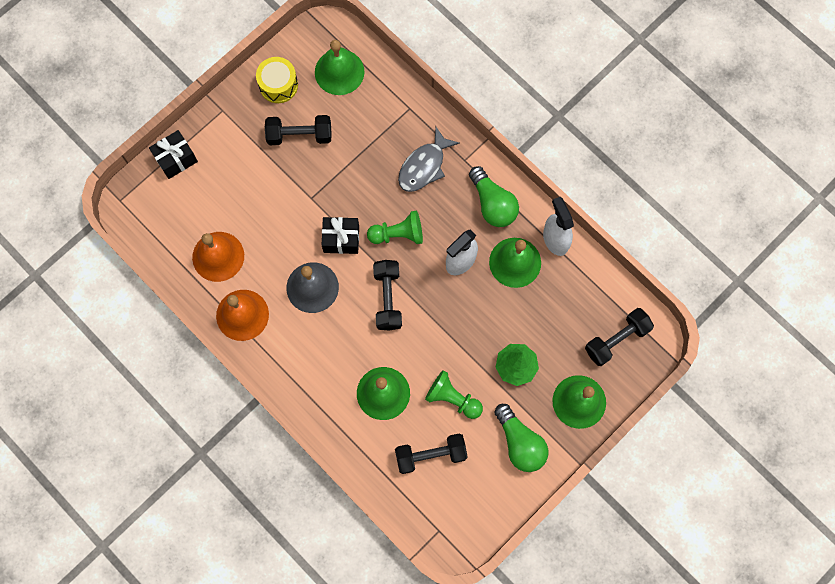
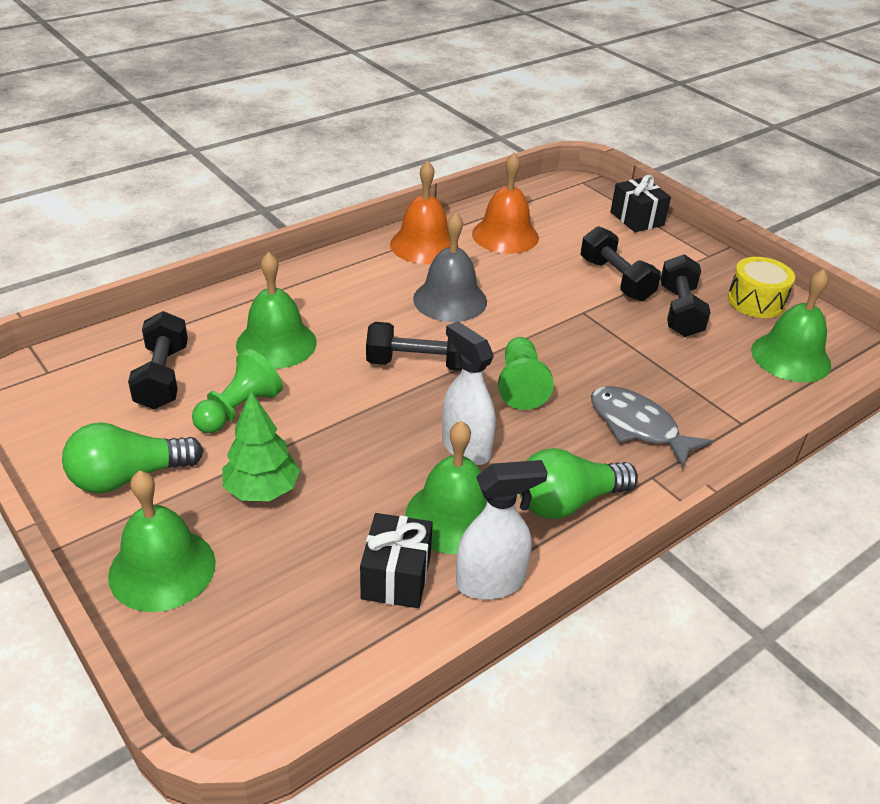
camera: 95 degrees right, 35 degrees down
(341, 239) = (518, 331): black gift -> black gift (396, 576)
(616, 340) = (260, 651): black dumbbell -> black dumbbell (616, 279)

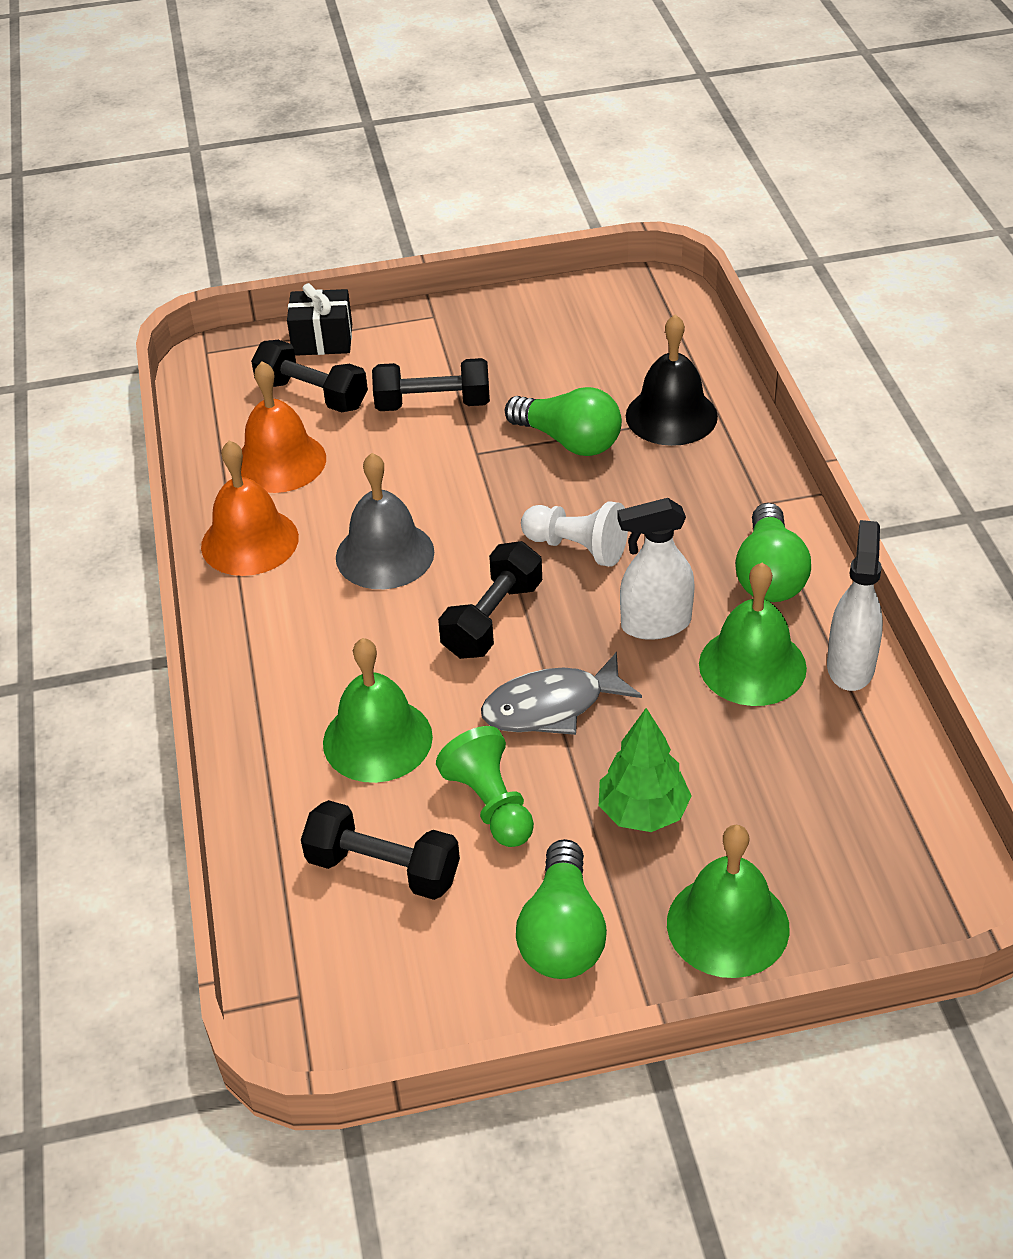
camera: 60 degrees left, 5 degrees up
(396, 576) = (815, 733): black gift -> none
(520, 385) = (577, 548): green pawn -> white pawn
(634, 351) = (569, 441): none -> green light bulb
(637, 426) = (687, 485): grey fish -> grey fish (551, 707)
(680, 311) = (521, 380): black dumbbell -> black dumbbell (312, 395)
(712, 397) = (671, 416): none -> black bell
(756, 301) = (537, 319): yellow drum -> none
(790, 357) = (640, 336): green bell -> none

